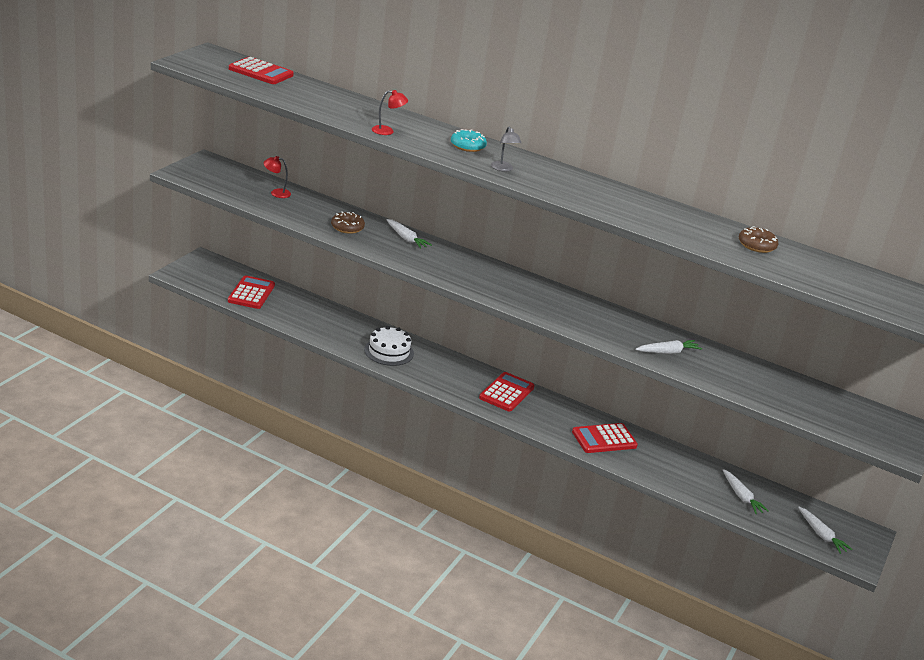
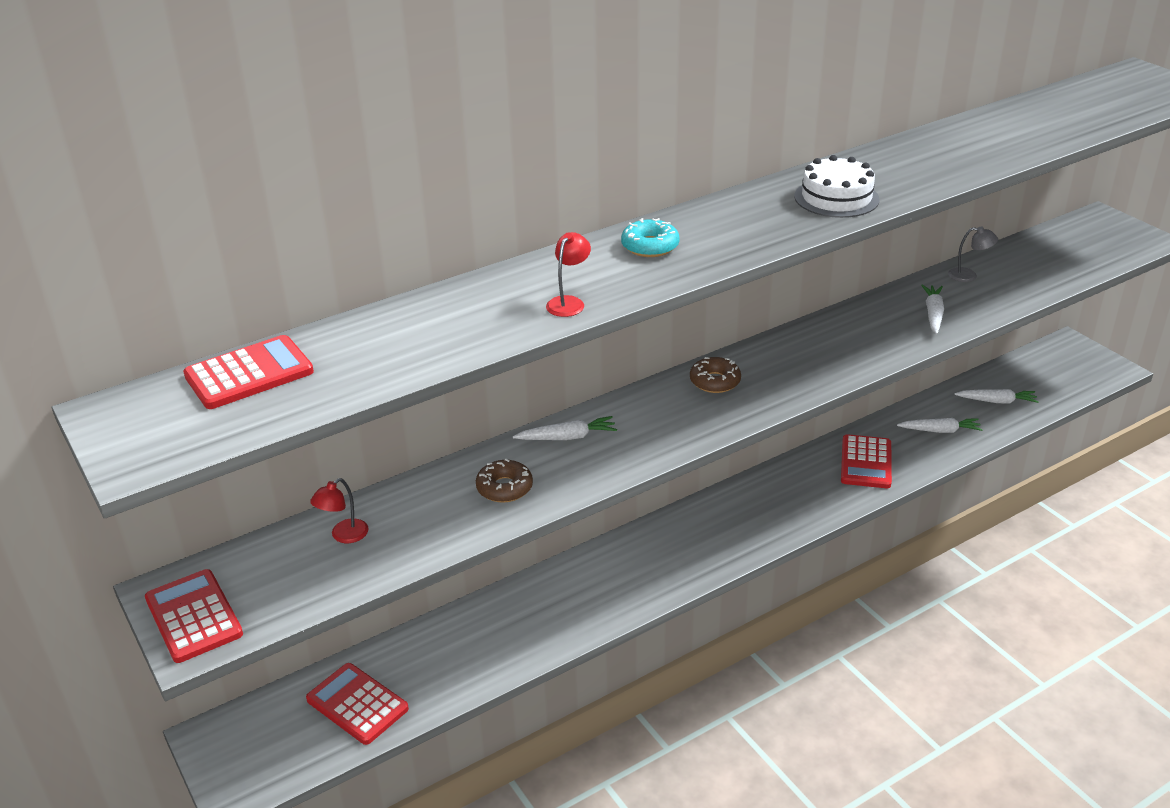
camera: 55 degrees left, 5 degrees up
(389, 351) = (599, 592): white cake -> white cake (836, 198)
(503, 169) = (738, 238): grey lamp -> grey lamp (968, 276)
(506, 393) = (742, 510): red calculator -> red calculator (193, 616)
(756, 245) = (992, 131): brown donut -> brown donut (715, 381)
(821, 535) = (1070, 374): white carrot -> white carrot (940, 431)

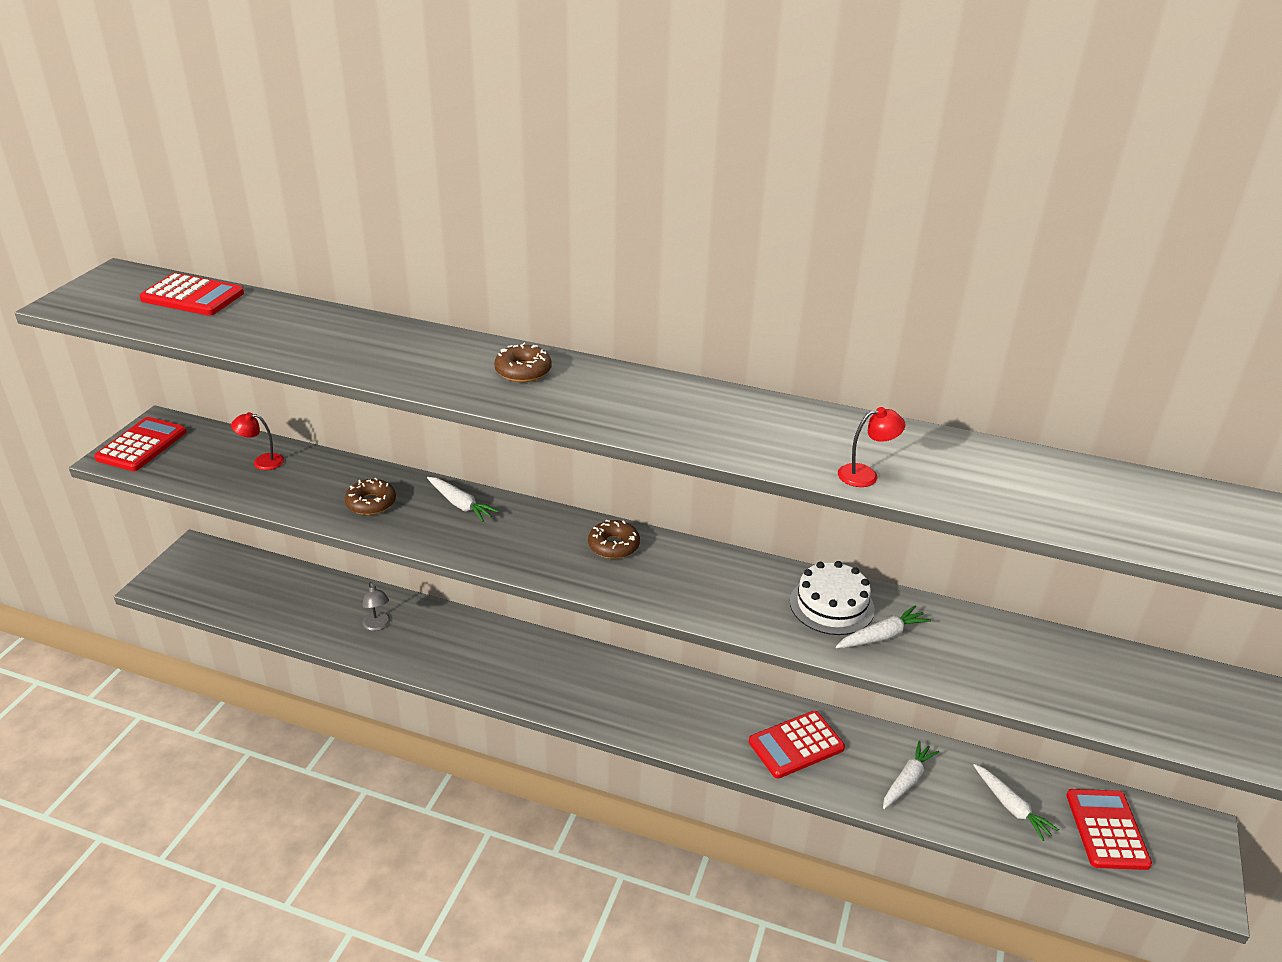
camera: 50 degrees right, 0 degrees up
(357, 704) = (264, 595): red calculator -> red calculator (1107, 829)
(569, 302) = (394, 369): red lamp -> red lamp (865, 475)
(650, 246) = (523, 371): turquoise donut -> brown donut
(836, 198) = (725, 428): white cake -> white cake (831, 605)
(940, 431) = (907, 780): white carrot -> white carrot turned 105 degrees counterclockwise
(968, 276) = (989, 635): grey lamp -> grey lamp (378, 625)

